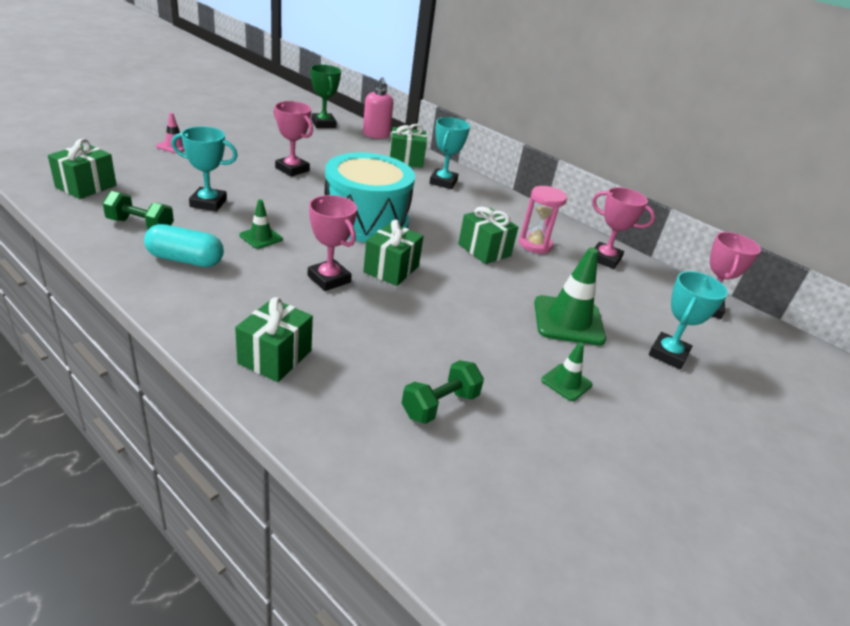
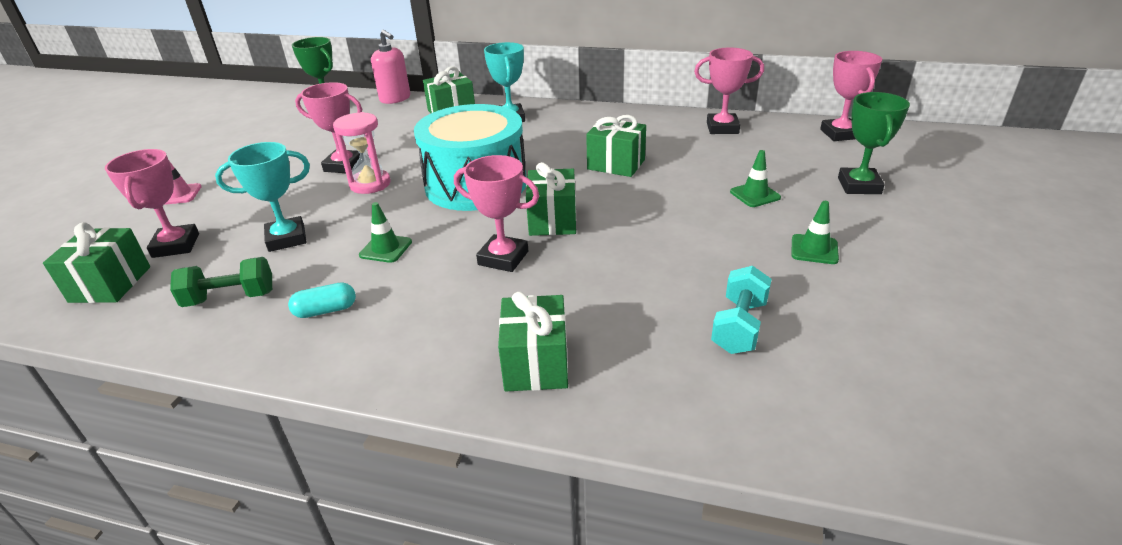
camera: 20 degrees left, 0 degrees up
(142, 178) = (176, 245): none -> pink trophy
(185, 260) = (325, 310): turquoise capsule -> turquoise capsule, size x0.61
(440, 405) = (739, 326): green dumbbell -> turquoise dumbbell
(535, 244) = (653, 140): pink hourglass -> pink hourglass (370, 184)
(568, 321) = (755, 195): green traffic cone -> green traffic cone, size x0.53
(668, 354) = (859, 186): turquoise trophy -> green trophy

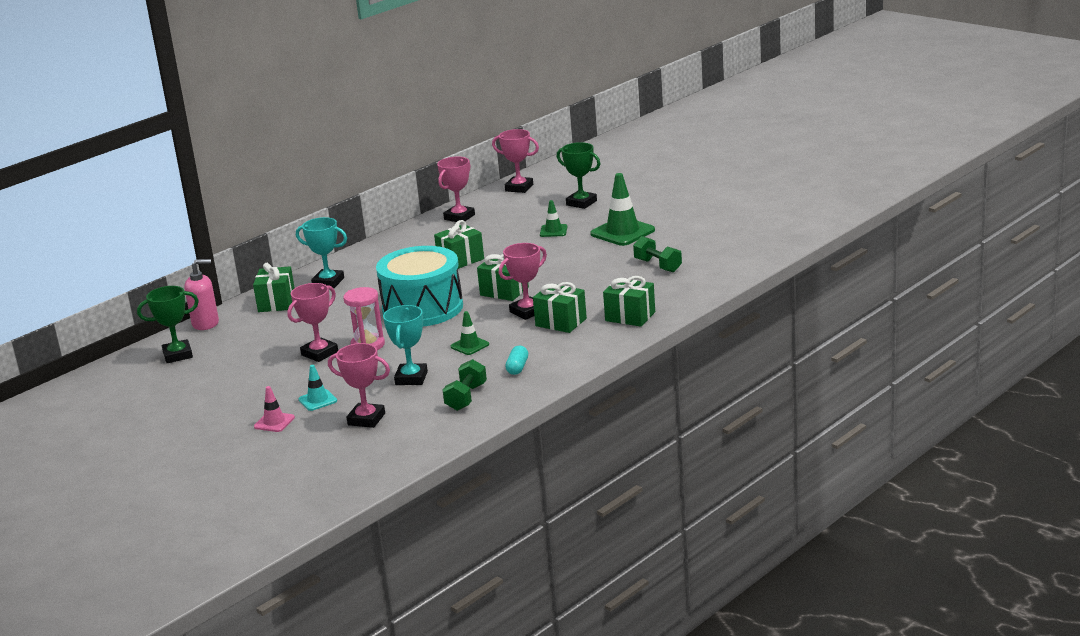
camera: 60 degrees left, 10 degrees down
(110, 284) = (394, 441): green gift -> green gift (561, 322)
(230, 201) = (317, 400): none -> turquoise traffic cone
(739, 326) = (658, 265): turquoise dumbbell -> green dumbbell
(814, 249) = (622, 232): green traffic cone -> green traffic cone, size x1.88

